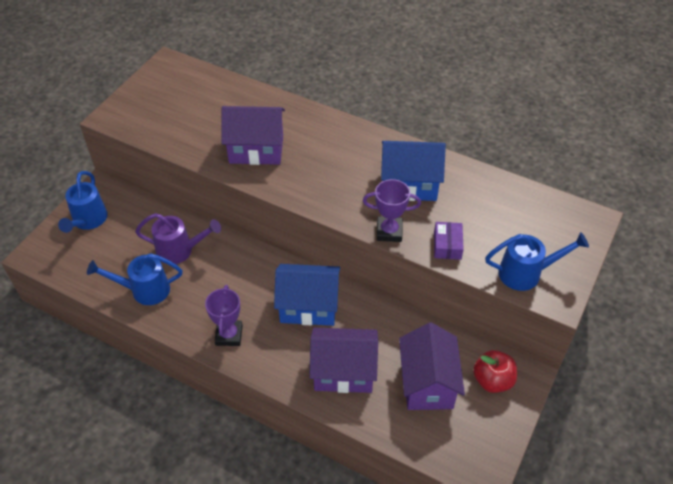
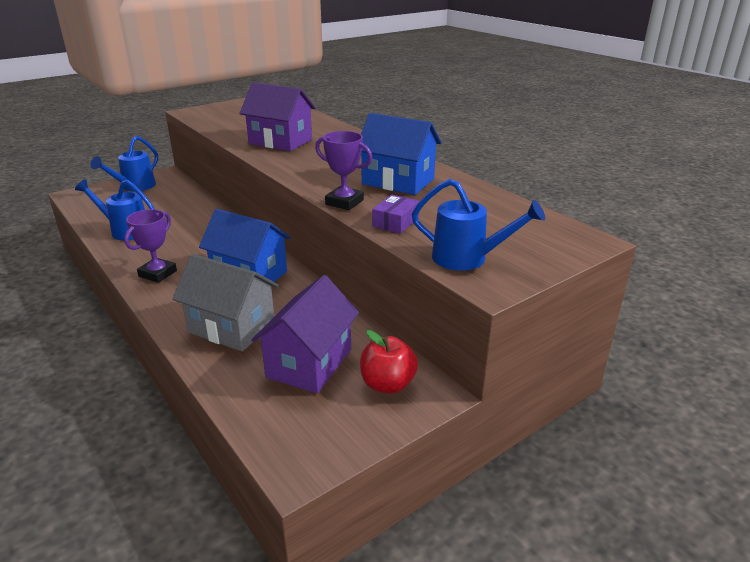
camera: 25 degrees right, 20 degrees down
(180, 250) = (182, 216): purple watering can -> none
(343, 372) = (231, 328): purple house -> grey house

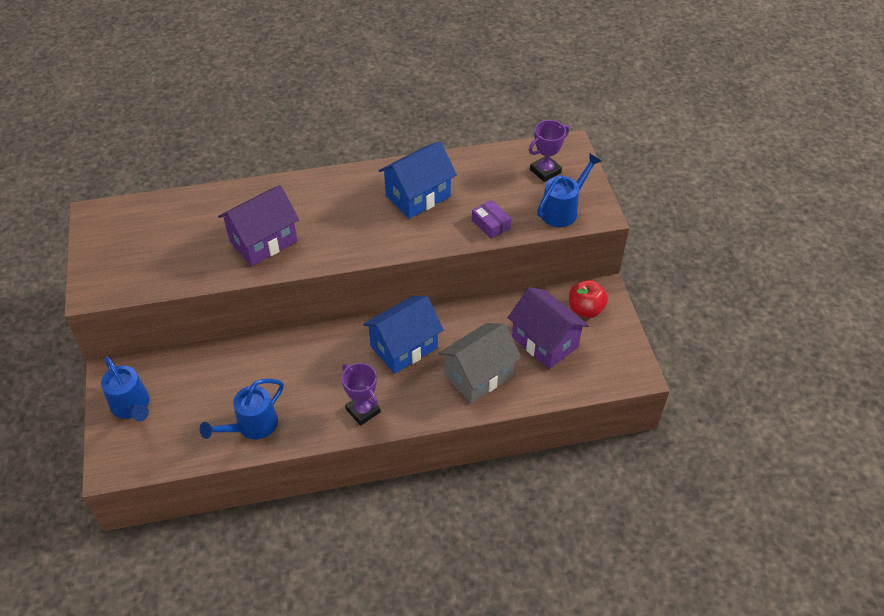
camera: 65 degrees left, 20 degrees up
(344, 202) = (439, 240): purple trophy -> purple trophy (545, 171)

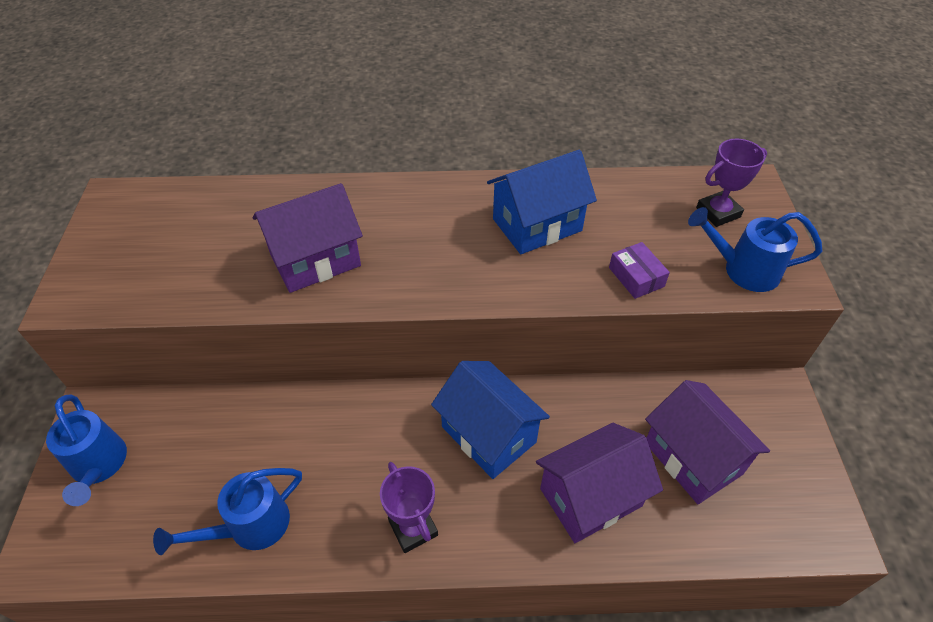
camera: 10 degrees right, 0 degrees up
(404, 347) = (488, 434): blue house -> blue house turned 75 degrees clockwise
(478, 375) = (590, 497): grey house -> purple house
(563, 210) = (743, 270): blue watering can -> blue watering can turned 135 degrees counterclockwise
(585, 309) = (754, 416): red apple -> none

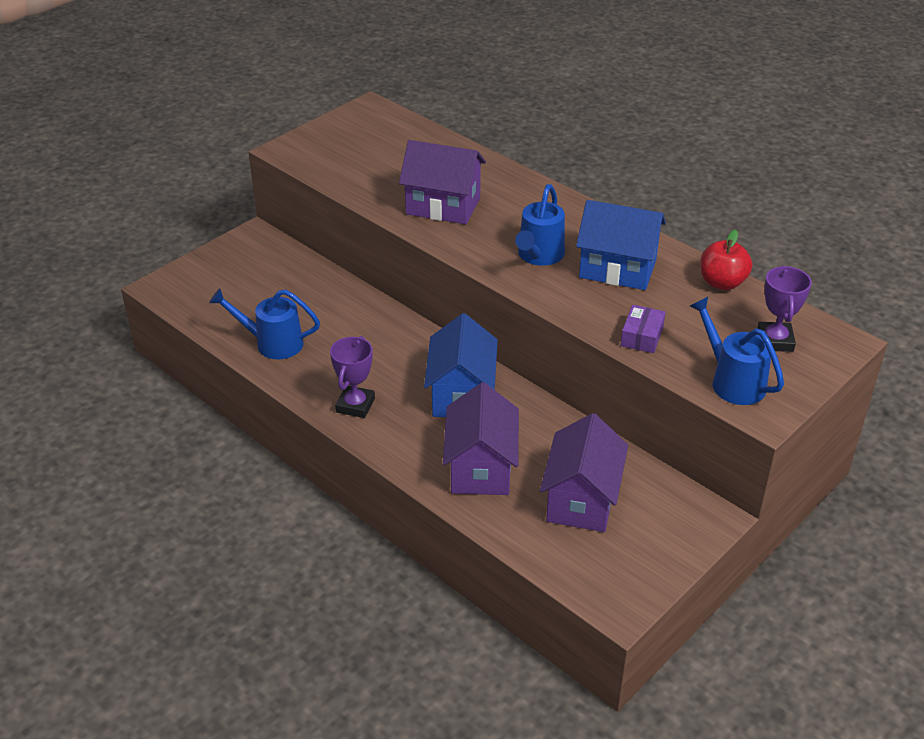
camera: 45 degrees right, 10 degrees down
(99, 466) = (231, 265): blue watering can -> blue watering can (538, 256)
(590, 497) = (480, 468): purple house -> purple house turned 75 degrees clockwise
(621, 186) = (722, 283): none -> red apple
(718, 212) = (775, 341): purple trophy -> purple trophy turned 75 degrees clockwise

